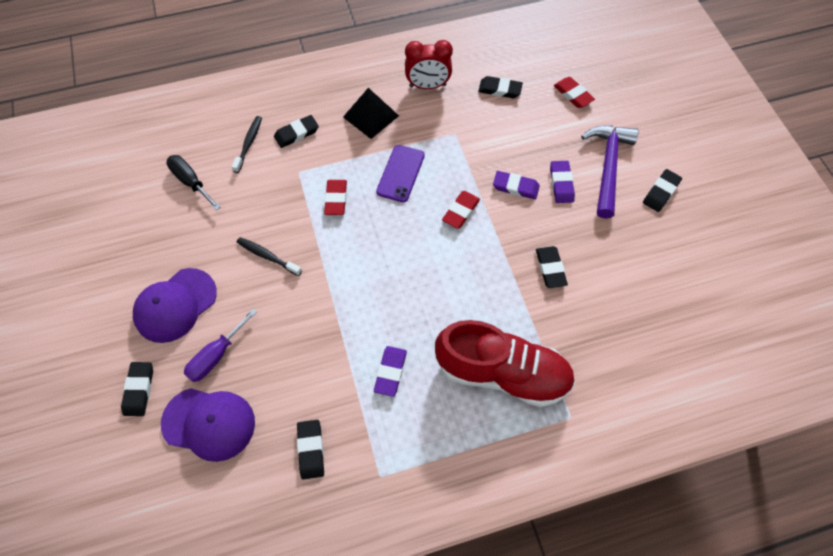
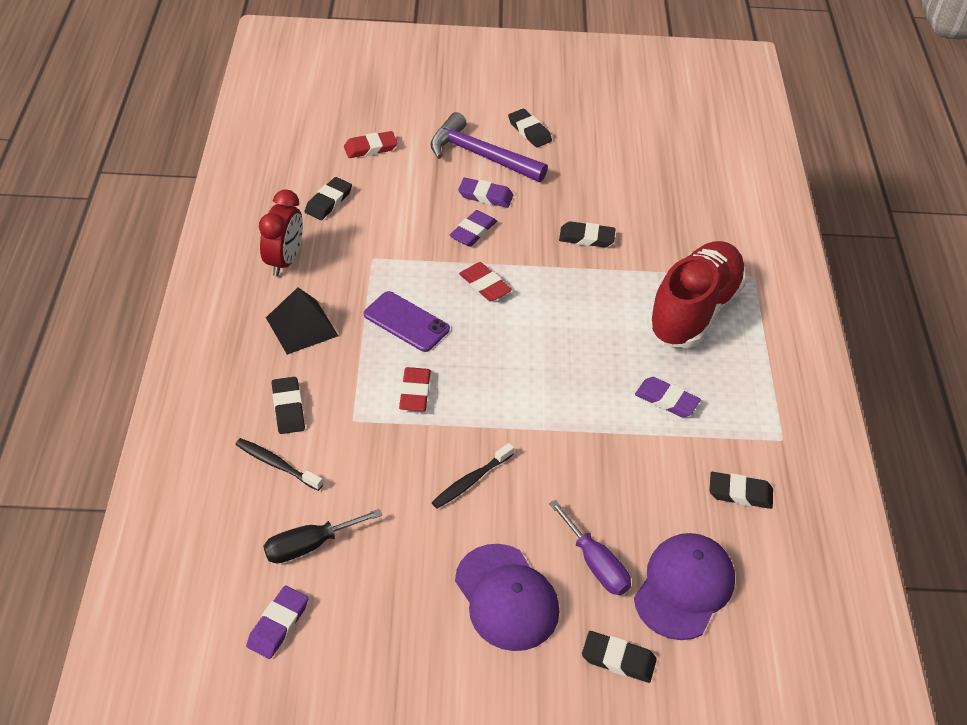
camera: 75 degrees left, 15 degrees down
(130, 186) = (278, 624): none -> purple eraser
(336, 199) = (415, 392): red eraser -> red eraser turned 75 degrees clockwise

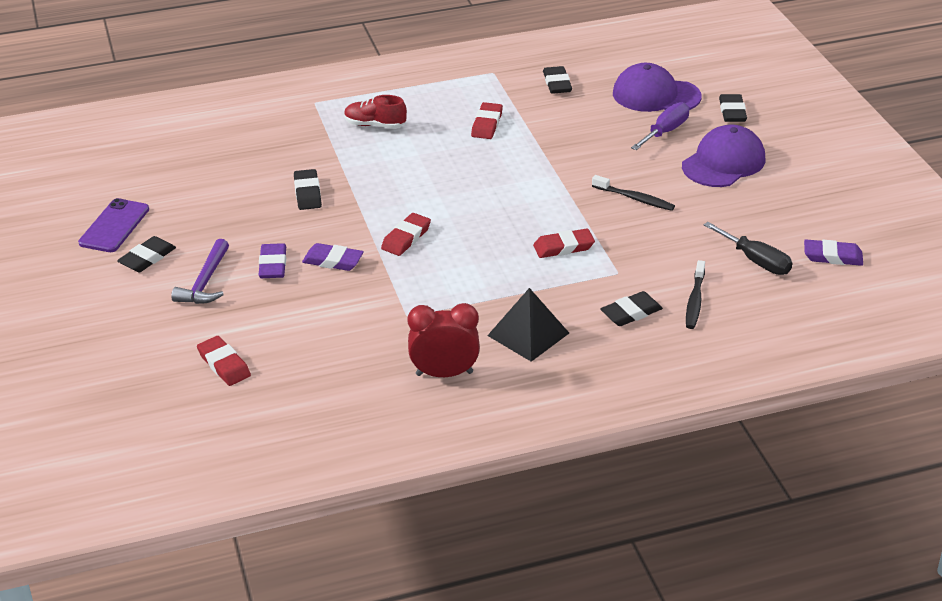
camera: 105 degrees left, 10 degrees down
(328, 202) = (334, 370): black eraser -> none
(406, 322) = (482, 272): purple phone -> purple phone (114, 226)
(480, 155) = (205, 282): purple hammer -> purple hammer, size x0.66
(666, 400) = (487, 124): purple eraser -> red eraser
(693, 310) = (375, 125): red shoe -> red shoe, size x0.47

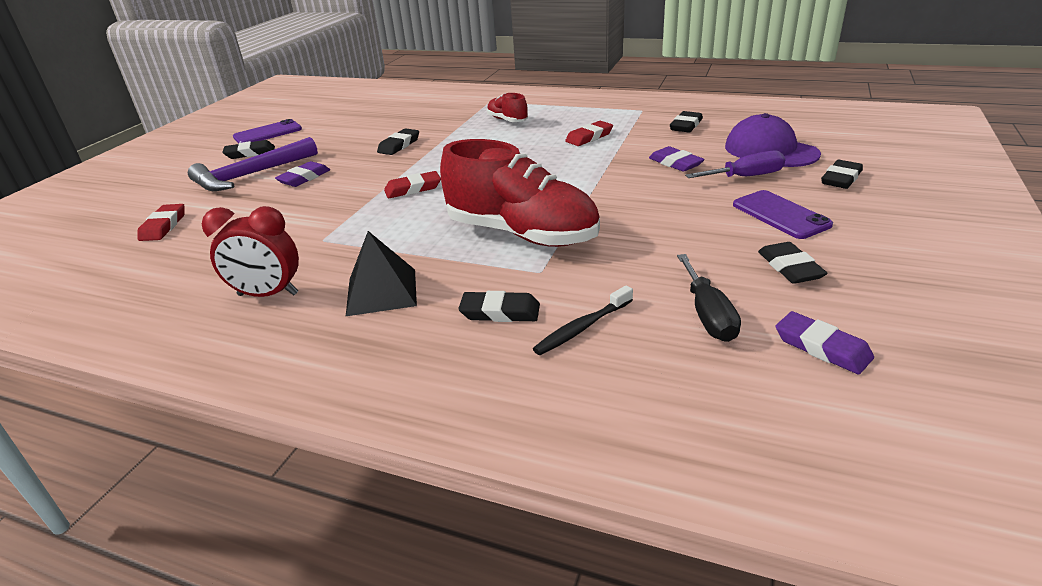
camera: 40 degrees right, 5 degrees down
(205, 282) = (251, 175): purple hammer -> purple hammer, size x1.50
(333, 261) = (342, 187): purple eraser -> purple eraser (675, 163)
(444, 373) = (268, 294): red clock -> red clock turned 150 degrees clockwise
(563, 247) = (522, 234): red eraser -> red shoe
(635, 198) = (644, 217): black toothbrush -> none
(723, 162) = (780, 215): purple cap -> purple phone
(769, 206) = (790, 267): none -> black eraser

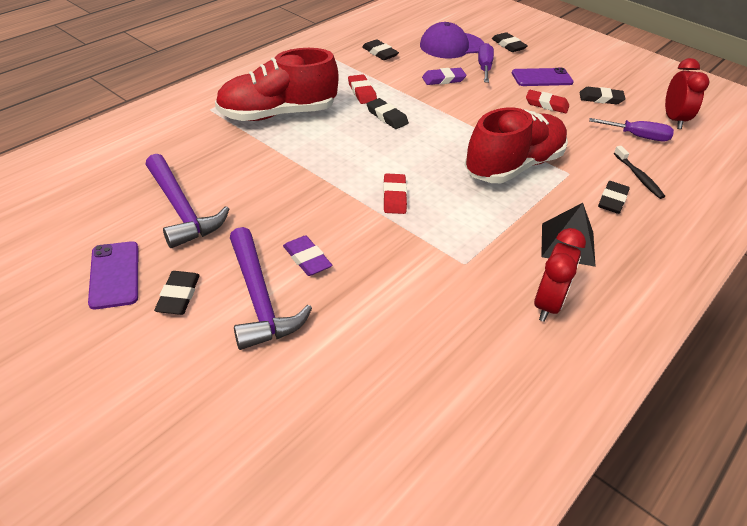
camera: 75 degrees left, 10 degrees up
(163, 226) = (357, 379): red eraser -> red eraser (546, 104)
(346, 129) = (182, 210): none -> purple hammer
(399, 145) = (276, 184): black eraser -> black eraser (387, 116)
(507, 120) = (277, 114): red shoe -> red shoe, size x2.12
(708, 315) = (638, 136): black screwdriver -> purple screwdriver
(822, 347) = (673, 120): purple eraser -> red clock

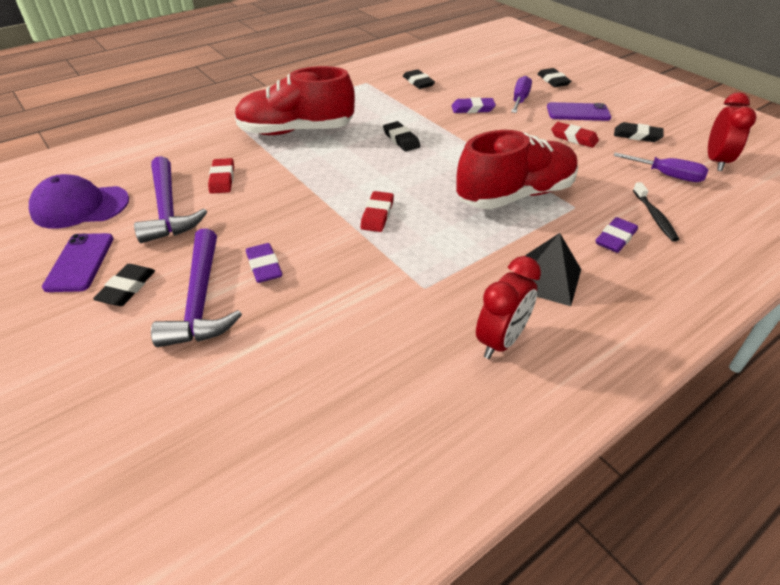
camera: 15 degrees right, 0 degrees up
(362, 92) = (386, 116): red eraser -> red eraser (222, 179)
(451, 46) = (493, 79): purple cap -> purple cap (80, 206)
(612, 200) = (615, 238): black eraser -> purple eraser

